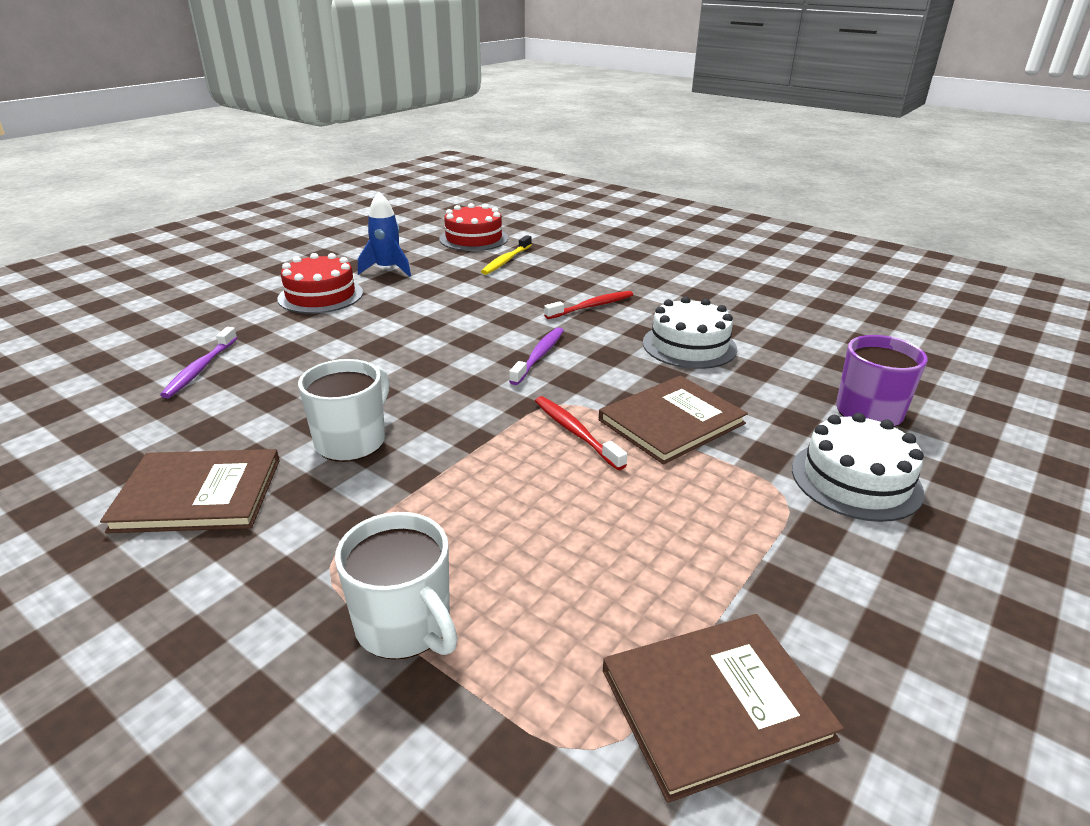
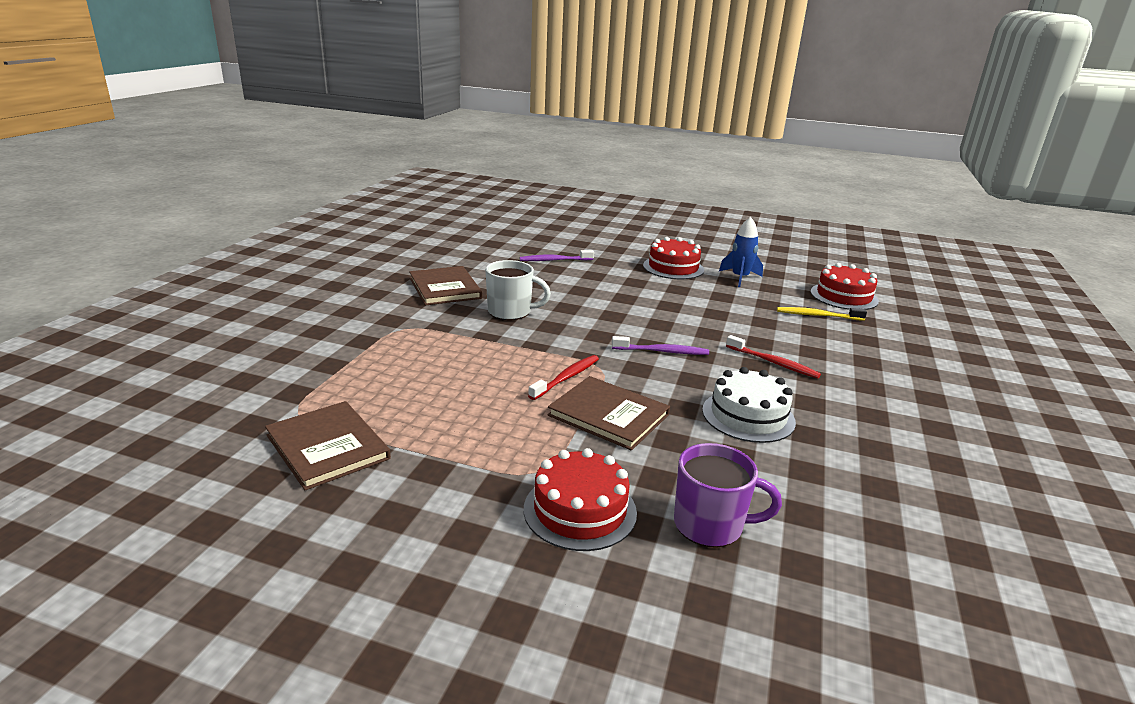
camera: 70 degrees right, 5 degrees down
(405, 625) = (368, 354): white mug -> none
(856, 480) = (580, 510): white cake -> red cake

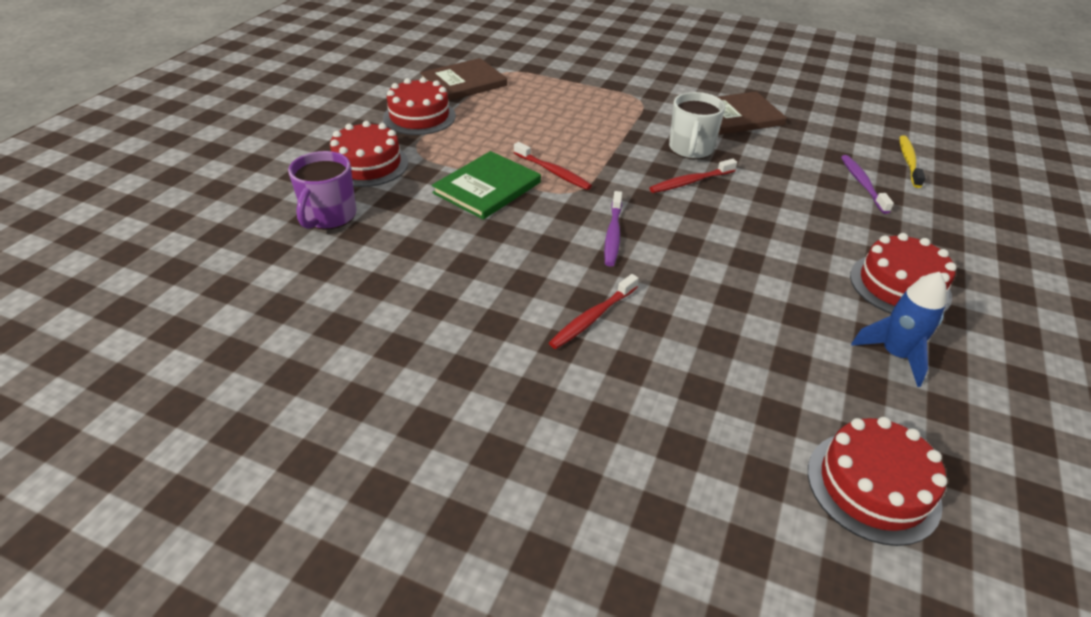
camera: 95 degrees right, 15 degrees up
(437, 479) = (419, 117): none -> red cake
(568, 316) = (690, 182): none -> red toothbrush
(608, 415) = (487, 187): brown book -> green book
(748, 416) = (475, 269): white cake -> none
(817, 315) = (762, 413): yellow toothbrush -> yellow toothbrush (908, 161)

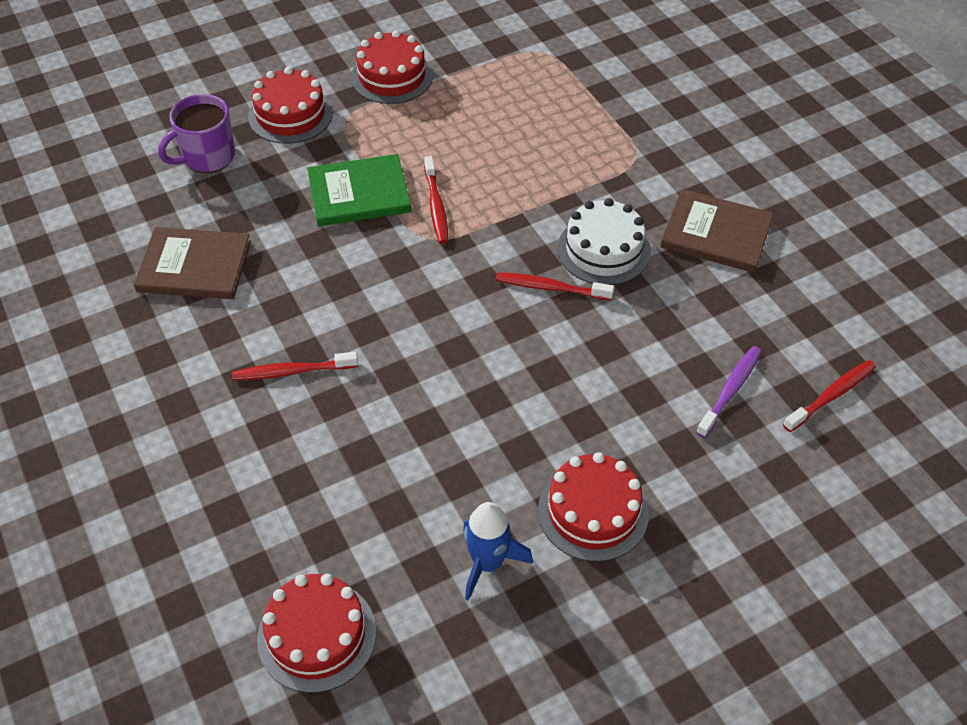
camera: 40 degrees right, 10 degrees up
(463, 82) = (481, 49): brown book -> brown book (194, 266)
(613, 234) = (405, 304): purple toothbrush -> none
(690, 149) = (603, 250): white mug -> white cake
(908, 161) = (831, 395): yellow toothbrush -> red toothbrush

